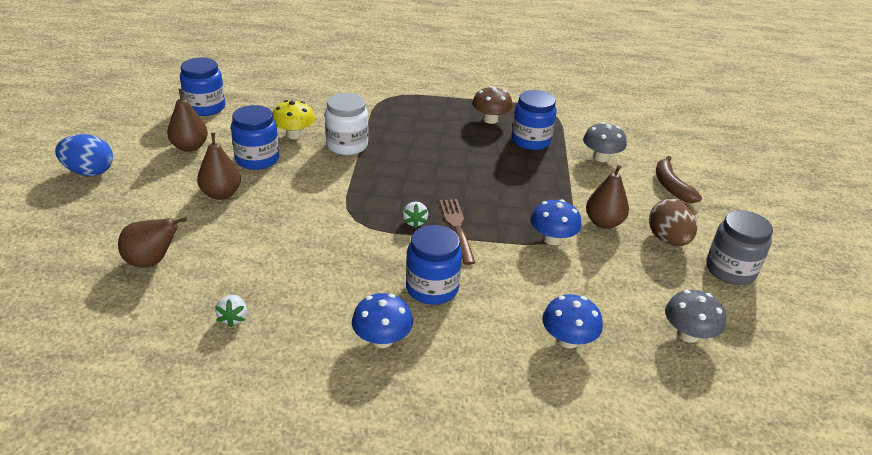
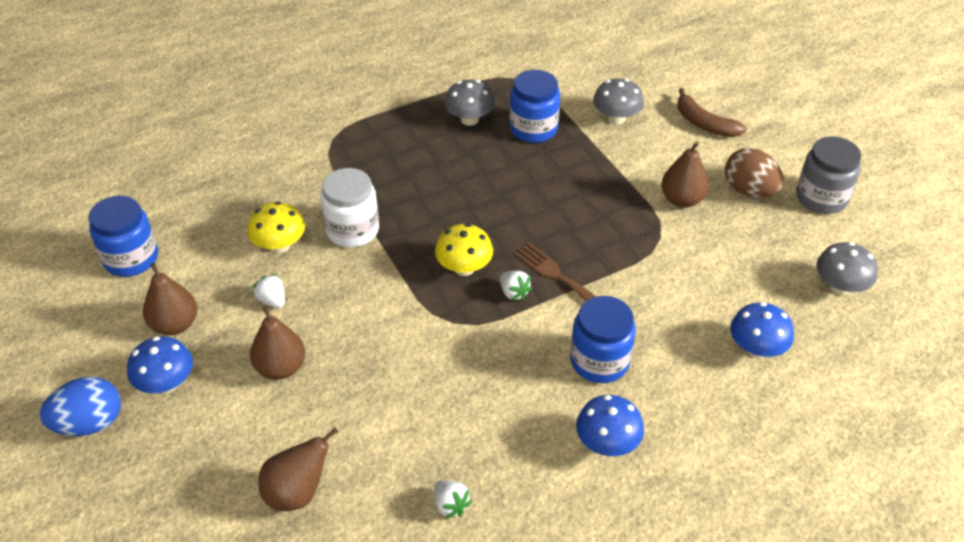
camera: 30 degrees left, 10 degrees up
(257, 159) = (272, 300): blue jar -> white strawberry
(396, 194) = (464, 268): none -> yellow mushroom
(490, 120) = (469, 119): brown mushroom -> grey mushroom
(552, 239) = (654, 244): blue mushroom -> blue mushroom (166, 383)

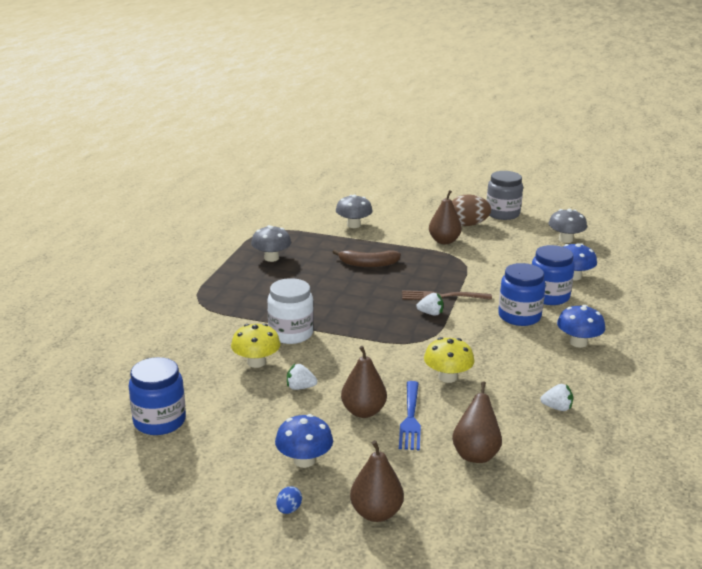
camera: 45 degrees left, 20 degrees down
(90, 423) = (289, 509): blue egg -> blue egg, size x0.46
(175, 324) = (256, 432): brown pear -> brown pear (376, 513)
(306, 406) = (410, 418): none -> blue fork
(464, 268) = (386, 317): yellow mushroom -> yellow mushroom (447, 377)
(533, 129) = (316, 247): blue jar -> blue jar (549, 296)
(704, 123) = (401, 209): brown banana -> brown banana (368, 264)

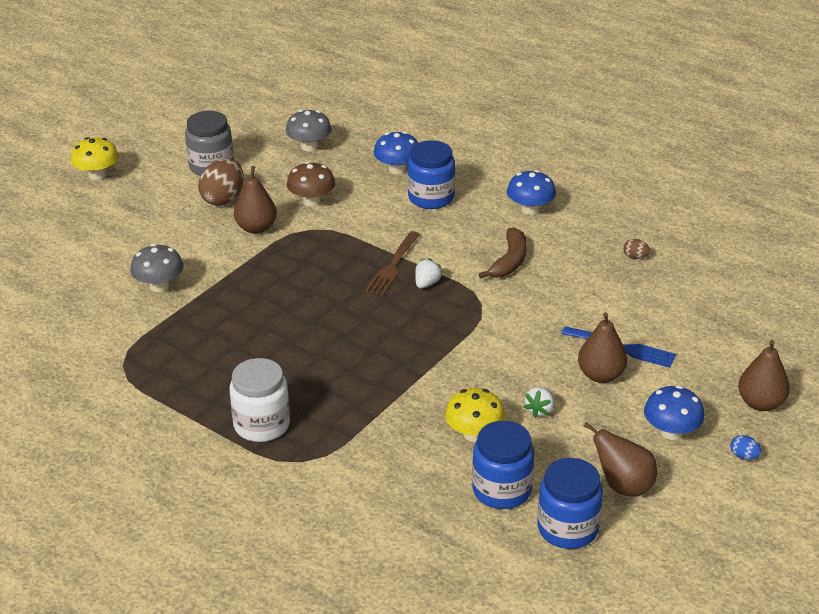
camera: 70 degrees left, 10 degrees up
(271, 258) = (212, 376): grey mushroom -> none
(291, 334) = (421, 395): white jar -> white jar (262, 425)
(368, 264) = (280, 300): brown banana -> brown banana (509, 261)
(447, 377) = (559, 306): yellow mushroom -> yellow mushroom (97, 175)
(475, 454) = (691, 324): brown pear -> brown pear (623, 486)
(496, 253) = (311, 201): none -> brown mushroom
(519, 316) = (462, 228): blue jar -> blue jar (502, 490)
(557, 408) = (635, 257): white strawberry -> brown egg

